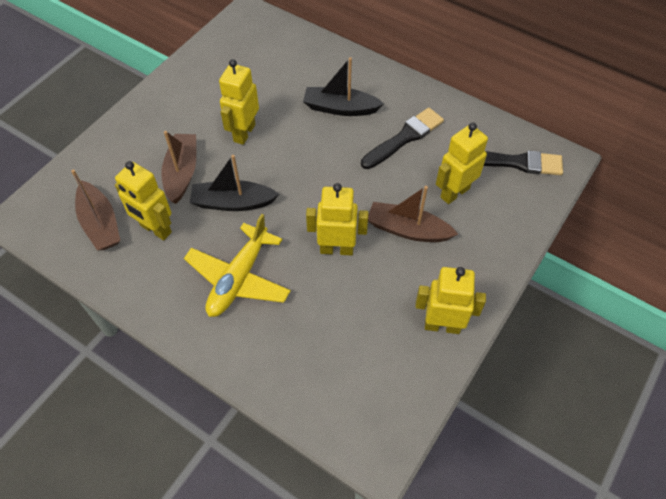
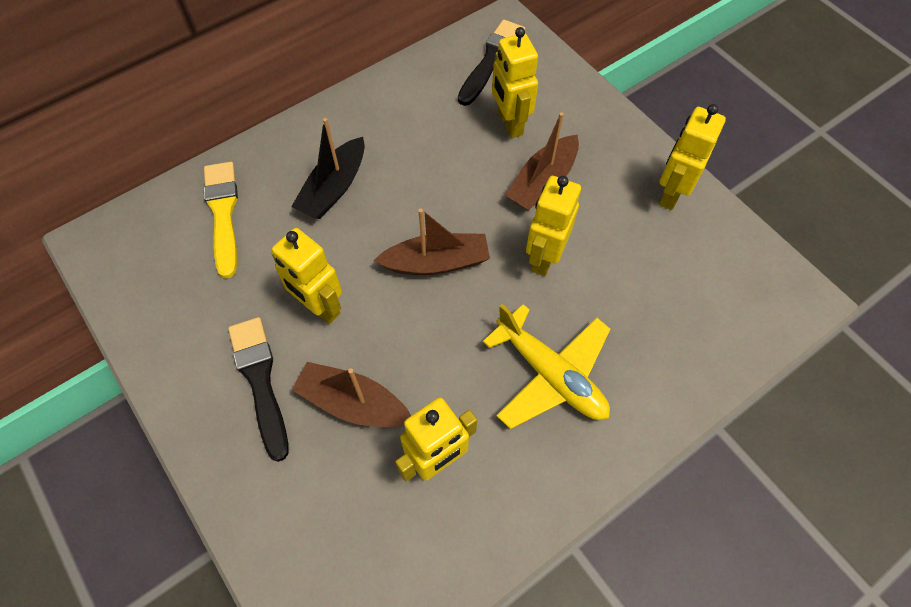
camera: 70 degrees left, 5 degrees up
(100, 223) = (397, 537): brown boat -> brown boat (436, 262)
(233, 202) = (431, 351): black boat -> none
(294, 61) = (223, 213): none -> yellow brush
(404, 138) = (412, 141): black brush -> black brush (260, 381)

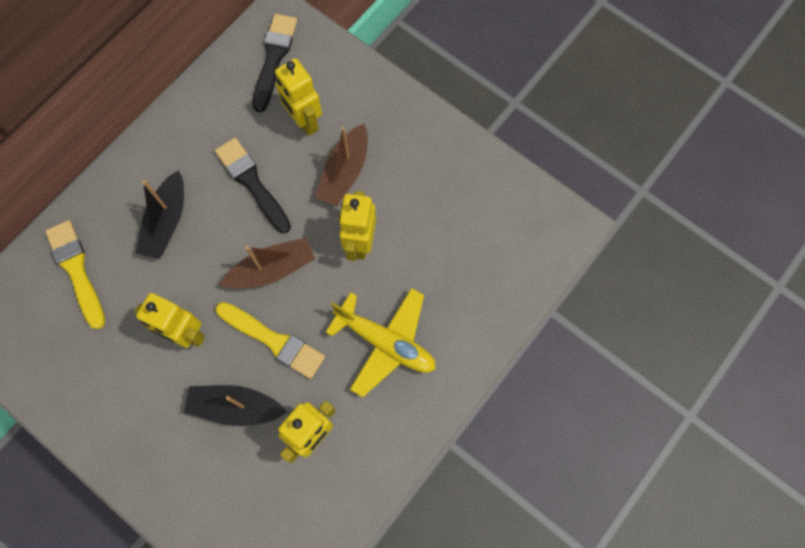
camera: 15 degrees left, 10 degrees up
(260, 381) = (155, 409): black brush -> black brush (252, 182)
(353, 403) = (235, 407): brown boat -> black boat
(418, 339) = (274, 341): none -> yellow brush
(670, 193) = (454, 157): yellow robot -> none

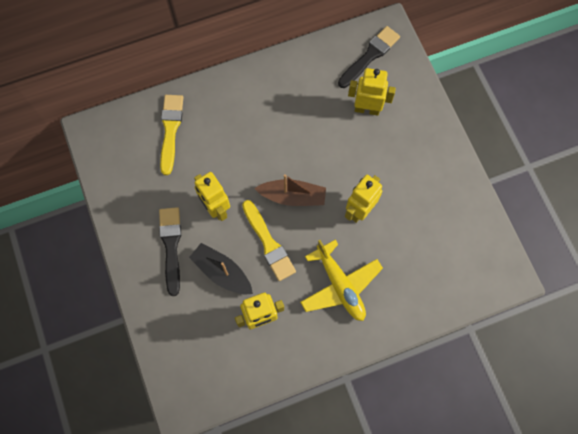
camera: 30 degrees right, 0 degrees up
(166, 222) = (242, 129): black boat -> none
(252, 182) = (310, 132): black brush -> black brush (171, 246)
(304, 121) = (367, 109): yellow robot -> yellow robot turned 105 degrees clockwise
(344, 172) = (375, 157): brown boat -> none

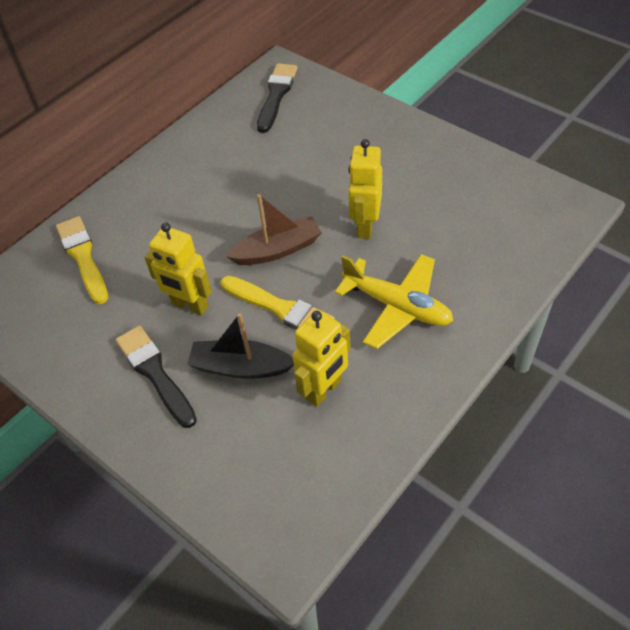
camera: 25 degrees left, 20 degrees down
(367, 109) = (306, 137): yellow robot -> none

